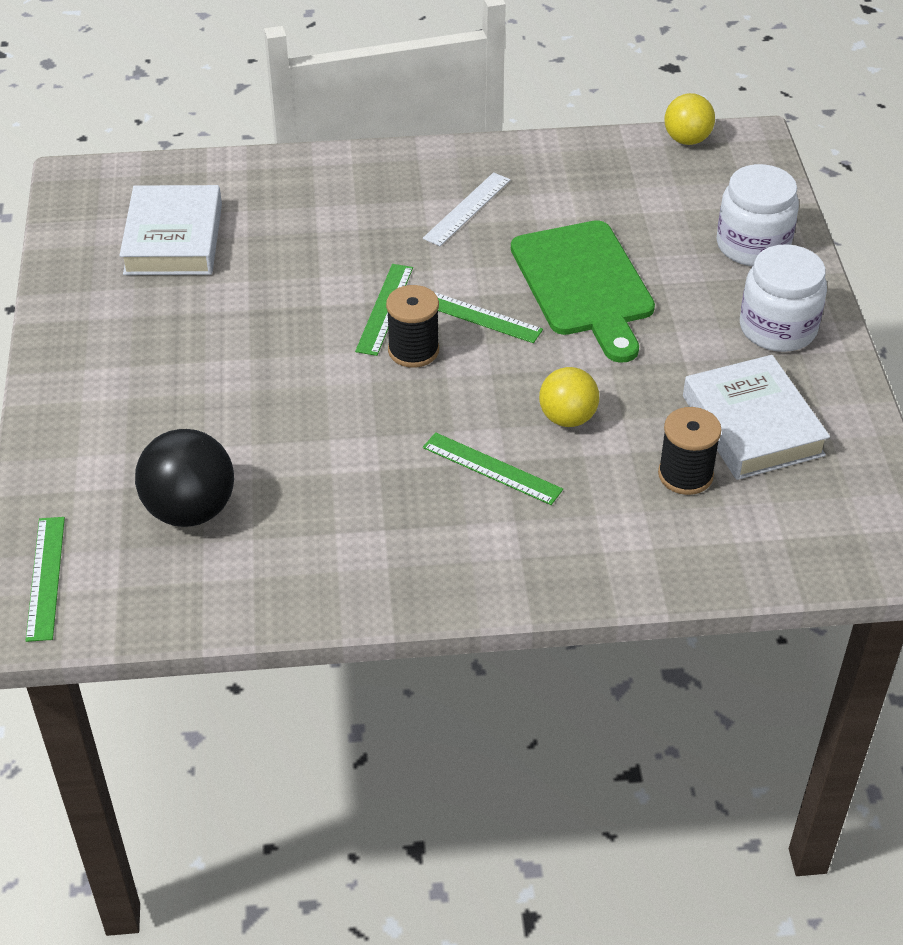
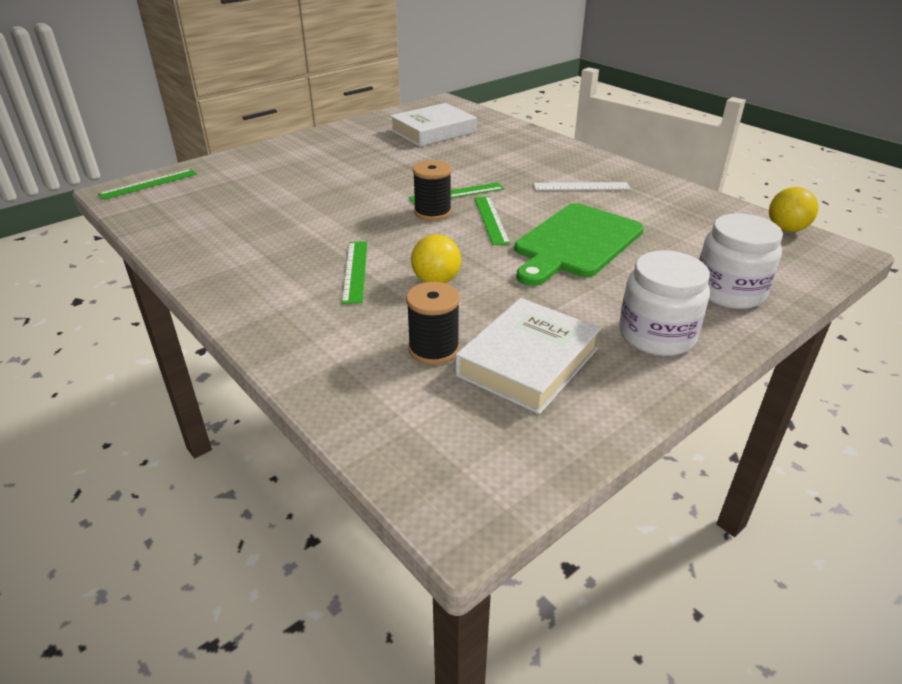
camera: 55 degrees right, 10 degrees down
(190, 510) = (229, 199): black ball -> none

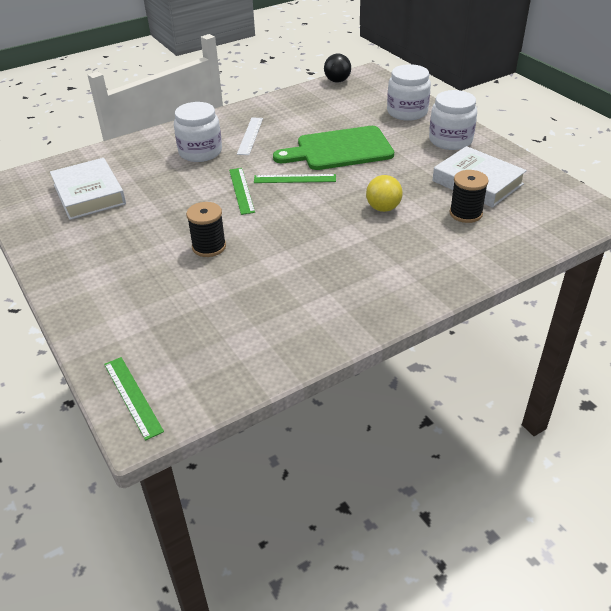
camera: 80 degrees left, 5 degrees up
(355, 271) = (364, 244): green ruler -> none
(432, 212) = (273, 204): black spool -> black spool (209, 247)
(530, 165) = (200, 152): none -> white jar
(576, 243) = (339, 150): green cutting board -> green cutting board turned 120 degrees clockwise
(786, 229) = (337, 81): yellow ball -> black ball

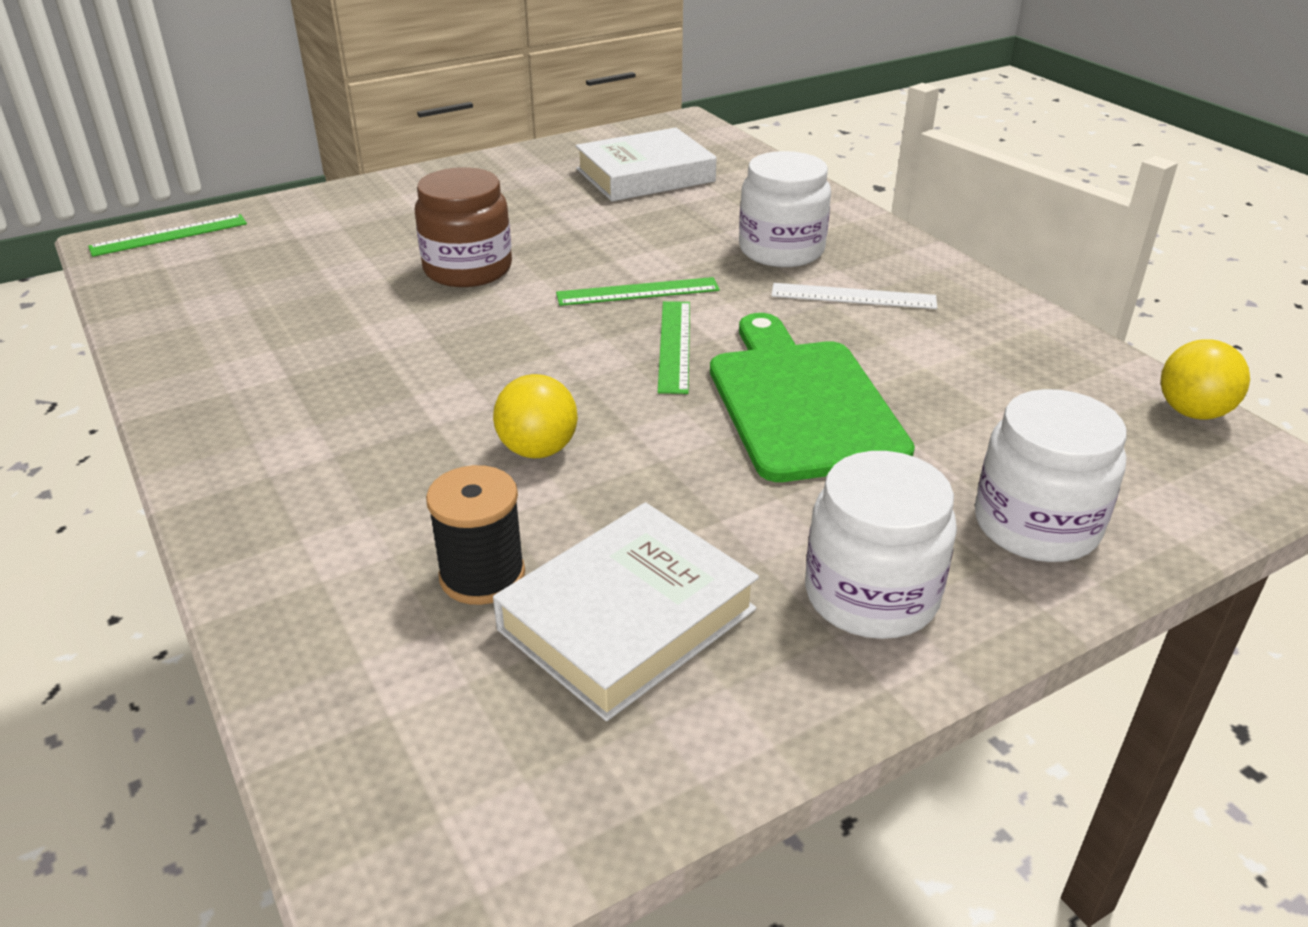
camera: 90 degrees right, 5 degrees down
(209, 247) = (468, 269): black spool -> brown jar
(337, 81) = (1192, 412): black ball -> yellow ball

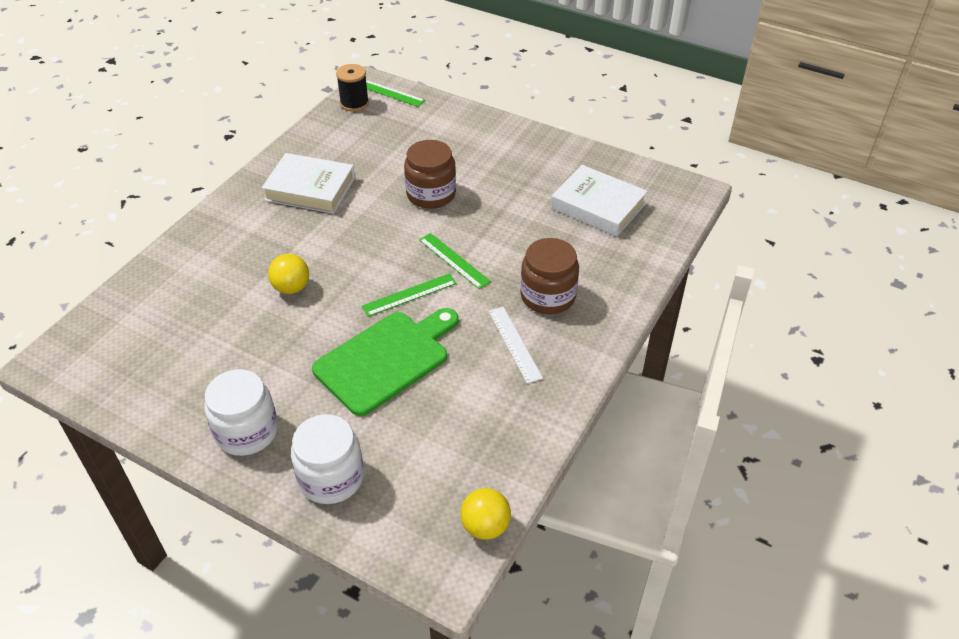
camera: 60 degrees right, 10 degrees up
(482, 576) = (200, 310): black spool -> black spool (354, 103)
(627, 619) = (195, 361): white book -> white book (310, 189)
(781, 250) = (548, 296): white jar -> brown jar

